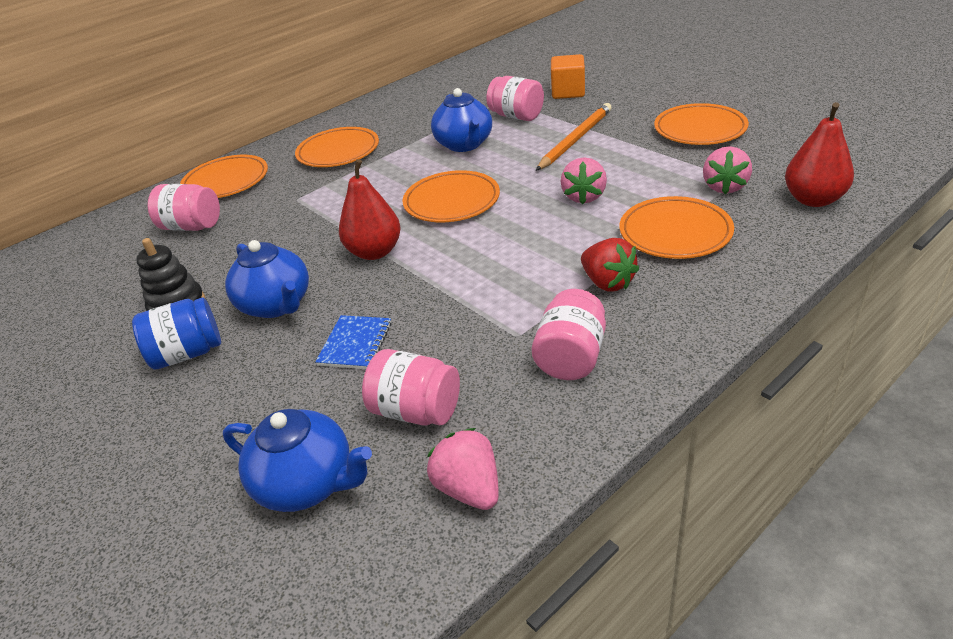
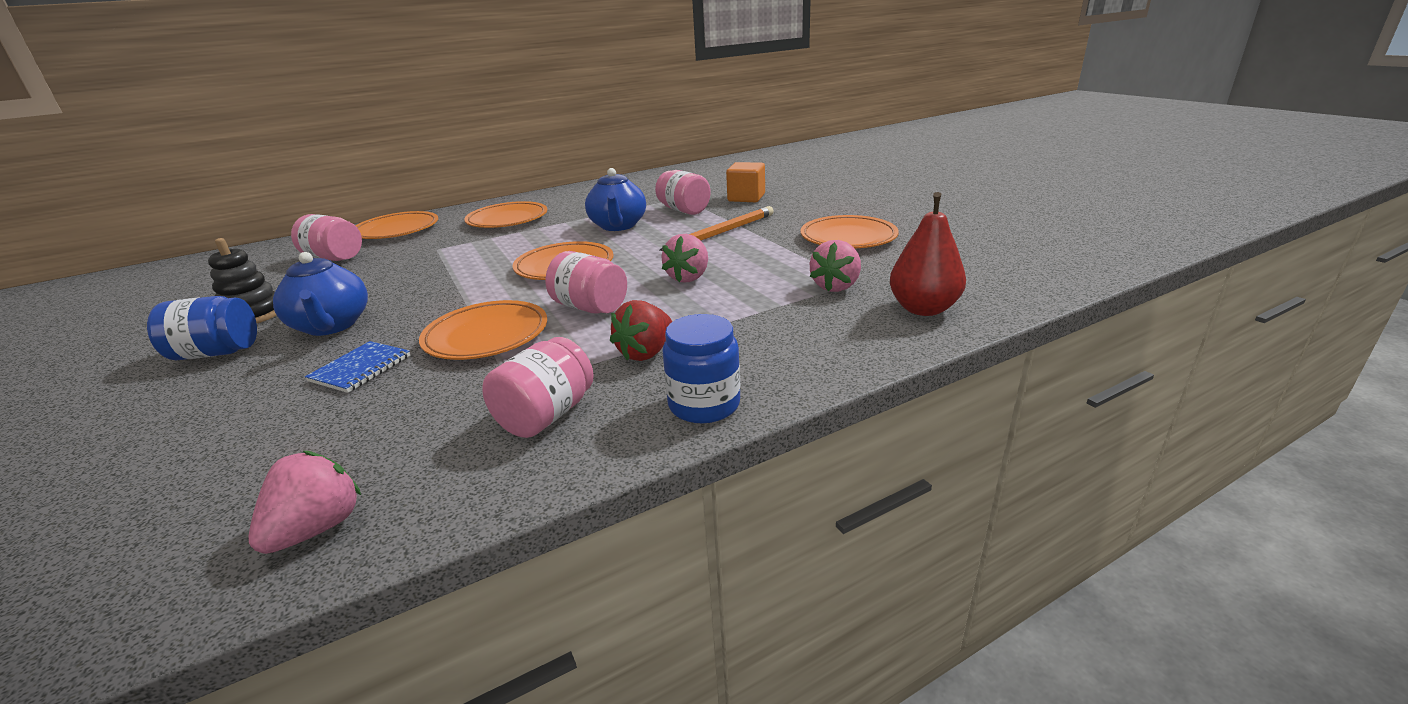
camera: 10 degrees right, 10 degrees down
(307, 483) = (178, 489): blue teapot -> none
(375, 252) = (458, 296): red pear -> none
(416, 411) = (349, 439): pink jar -> pink jar (590, 308)
(469, 488) = (317, 529): pink strawberry -> pink strawberry turned 45 degrees clockwise
(607, 282) = (646, 353): red strawberry -> red strawberry turned 60 degrees clockwise
(675, 233) = (752, 319): orange plate -> orange plate (486, 336)
(695, 323) = (704, 405): none -> blue jar

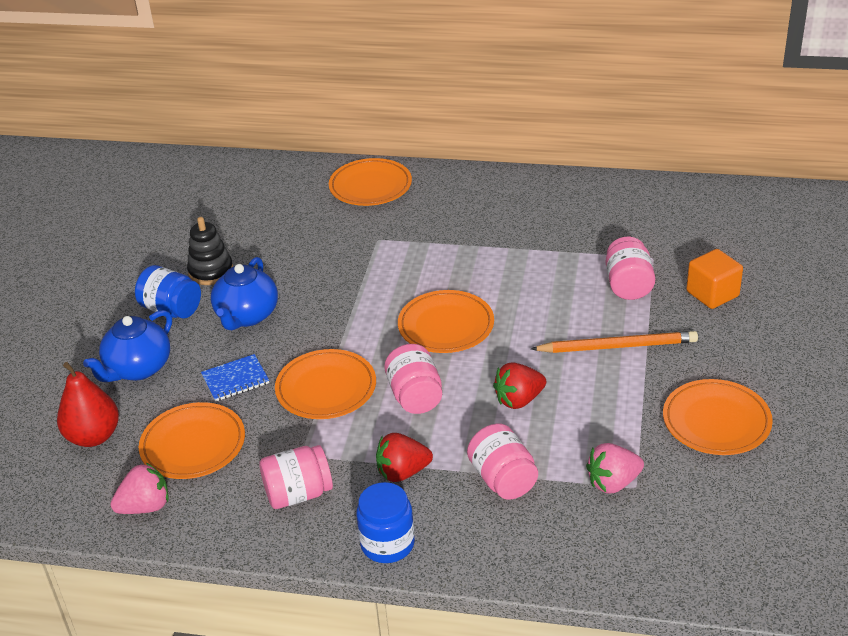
camera: 40 degrees right, 10 degrees up
(334, 258) = (300, 212): pink jar -> pink jar (503, 479)
(507, 219) = (466, 216): orange plate -> orange plate (193, 445)
(618, 226) = (544, 282): blue teapot -> blue teapot (138, 369)
(688, 277) = (519, 400): pink strawberry -> red strawberry
(923, 309) = (640, 552): red pear -> red pear (93, 436)

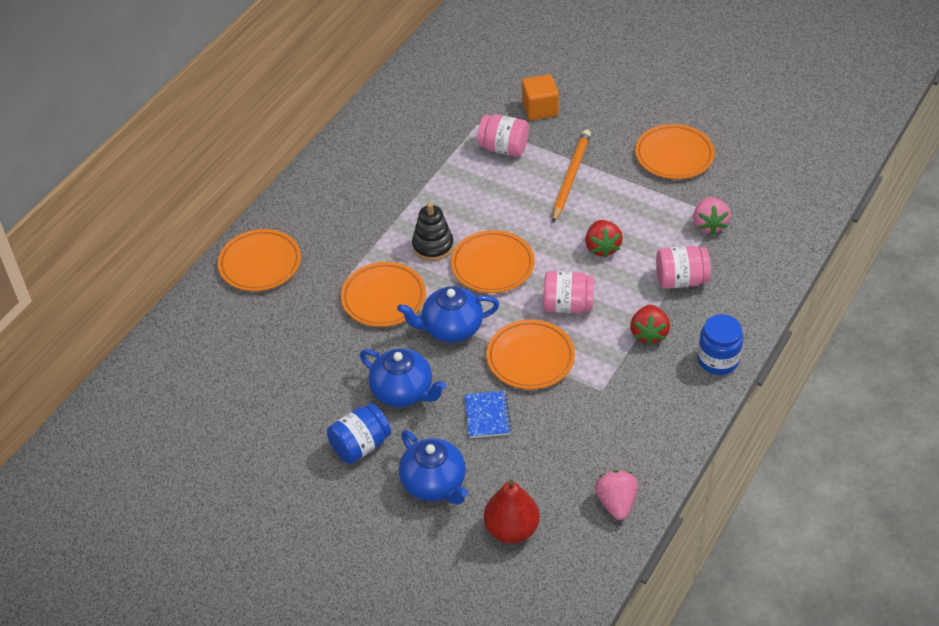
camera: 70 degrees left, 10 degrees up
(193, 445) = (556, 459): orange plate -> orange plate (383, 298)
(211, 271) = (319, 406): black stacking toy -> black stacking toy (433, 246)
(298, 494) = (644, 401): pink jar -> none
(343, 323) = (451, 328): none -> blue teapot

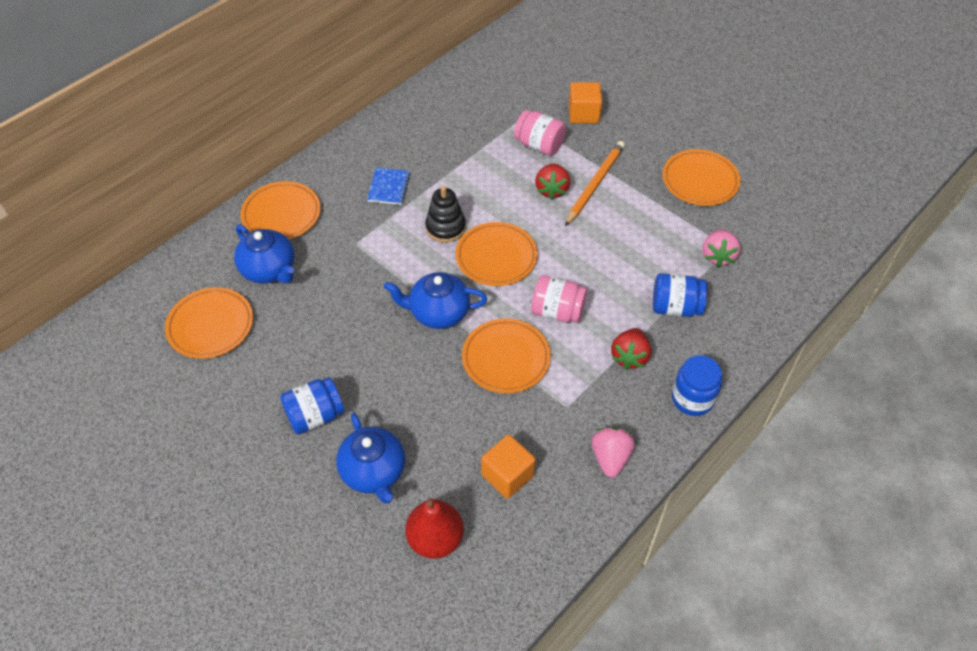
camera: 10 degrees right, 5 degrees up
(383, 298) = (384, 269): orange plate -> orange plate (210, 325)
(403, 392) = (373, 368): blue teapot -> blue teapot (269, 270)
(487, 416) = (447, 410): blue notebook -> blue notebook (389, 187)
(562, 461) = (507, 475): none -> orange cube
(602, 247) = (606, 259): red strawberry -> red strawberry (552, 190)
(616, 503) = (549, 533): pink strawberry -> pink strawberry (610, 458)
(681, 280) = (675, 307): pink jar -> blue jar

